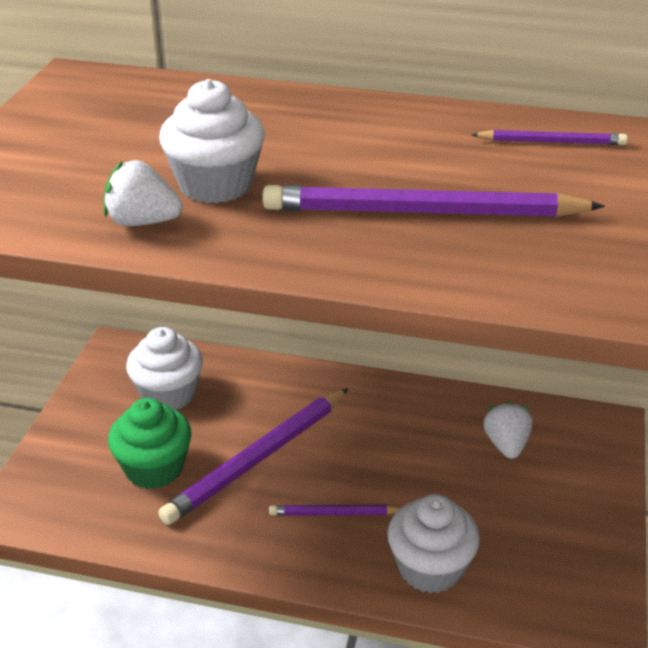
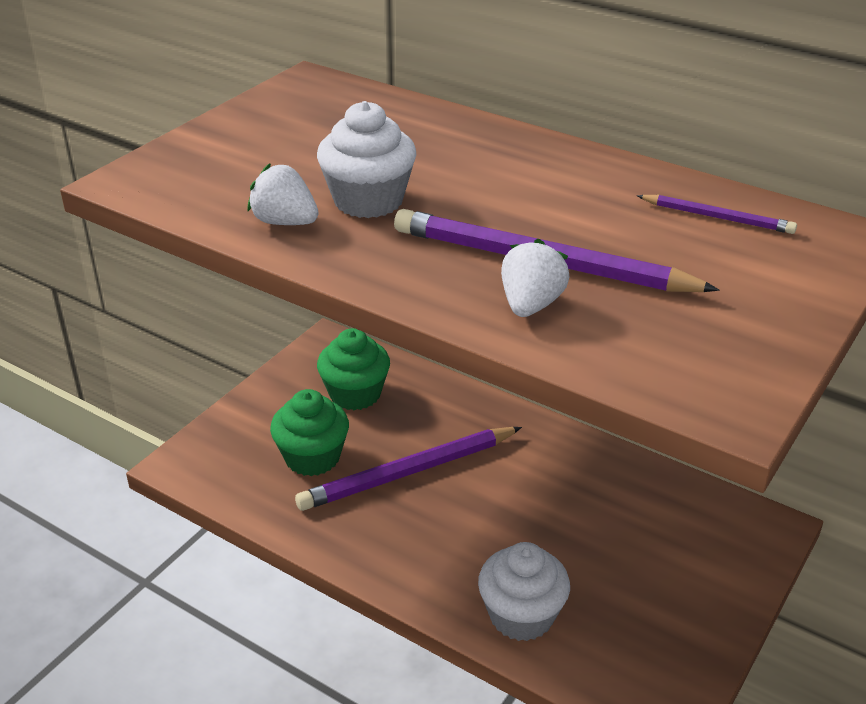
camera: 20 degrees right, 0 degrees up
(168, 394) = (355, 394): white cupcake -> green cupcake
(334, 513) = (454, 540): purple pencil -> none
(506, 445) = (655, 520): white strawberry -> white strawberry (531, 305)

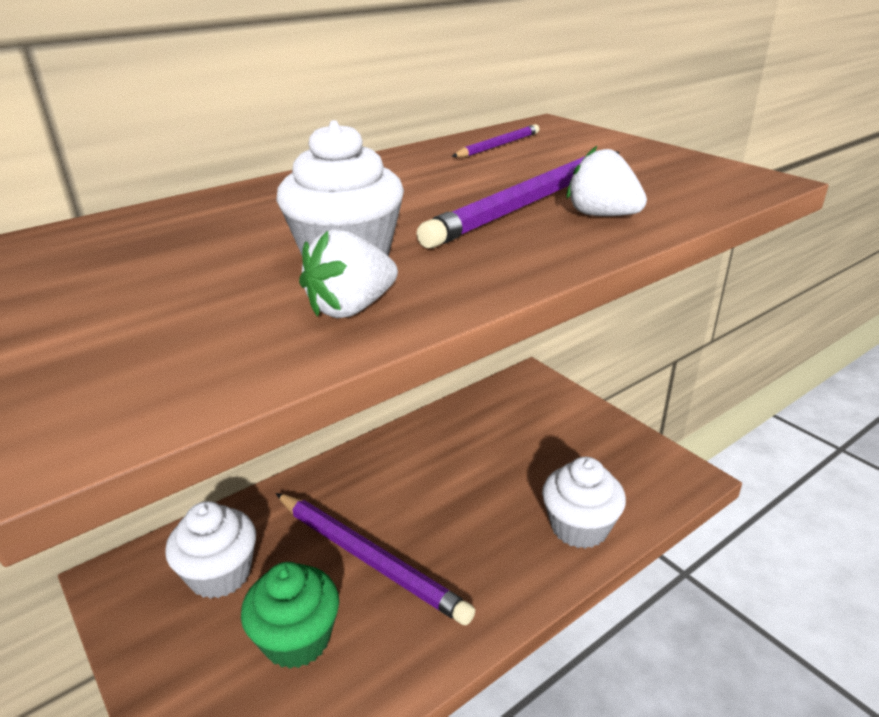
camera: 70 degrees left, 5 degrees down
(355, 394) = (220, 574): green cupcake -> white cupcake
(408, 472) = (369, 559): purple pencil -> purple pencil turned 45 degrees counterclockwise

